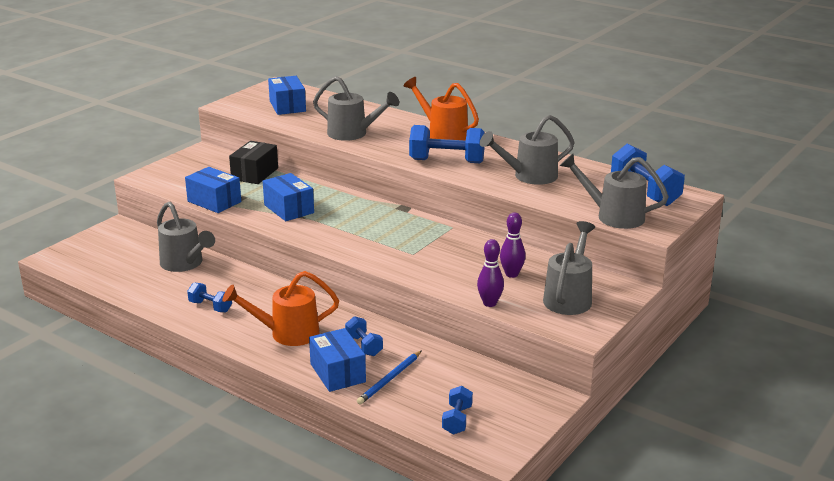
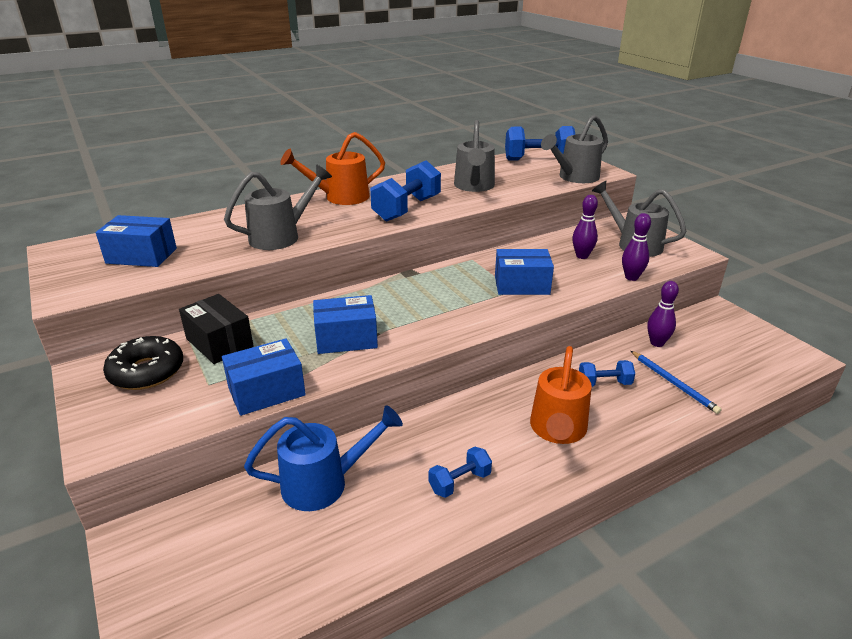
camera: 65 degrees left, 5 degrees up
(185, 264) = (324, 483): grey watering can -> blue watering can
(211, 165) = (147, 372): none -> black donut
(337, 373) = (653, 413): blue box -> blue box (521, 285)
(452, 365) = (657, 343): none -> purple bowling pin
(457, 420) = (751, 364): blue dumbbell -> none

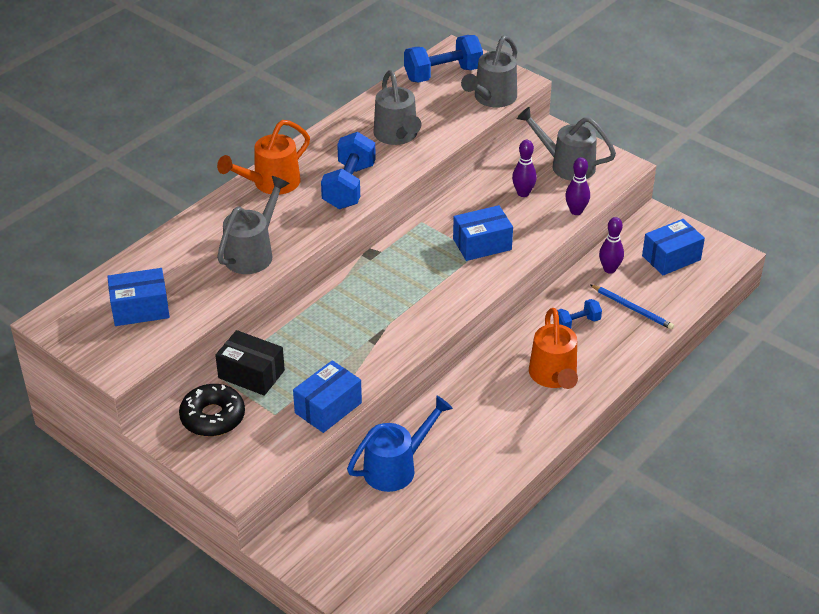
camera: 20 degrees left, 10 degrees up
(346, 339) = (359, 342): blue box -> blue box (671, 258)
(459, 482) = (497, 438): blue dumbbell -> none

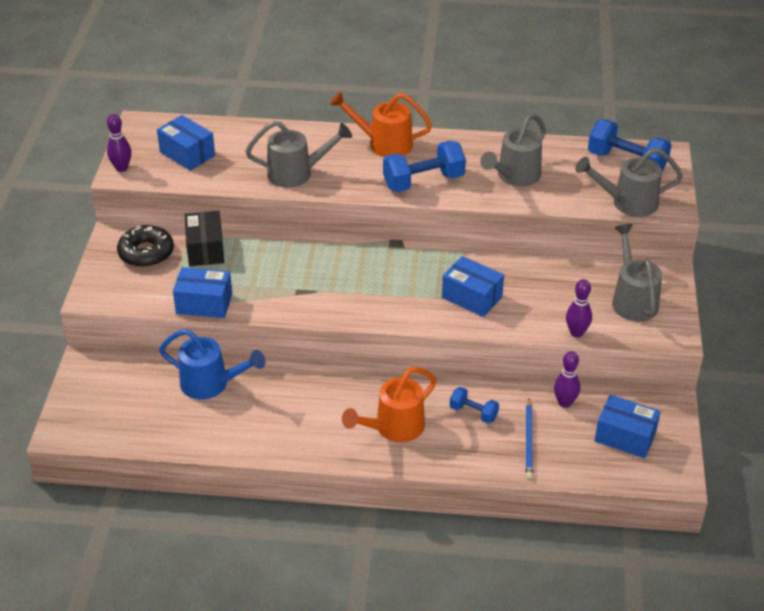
camera: 55 degrees right, 0 degrees up
(523, 193) = (564, 291): purple bowling pin -> purple bowling pin (121, 168)

